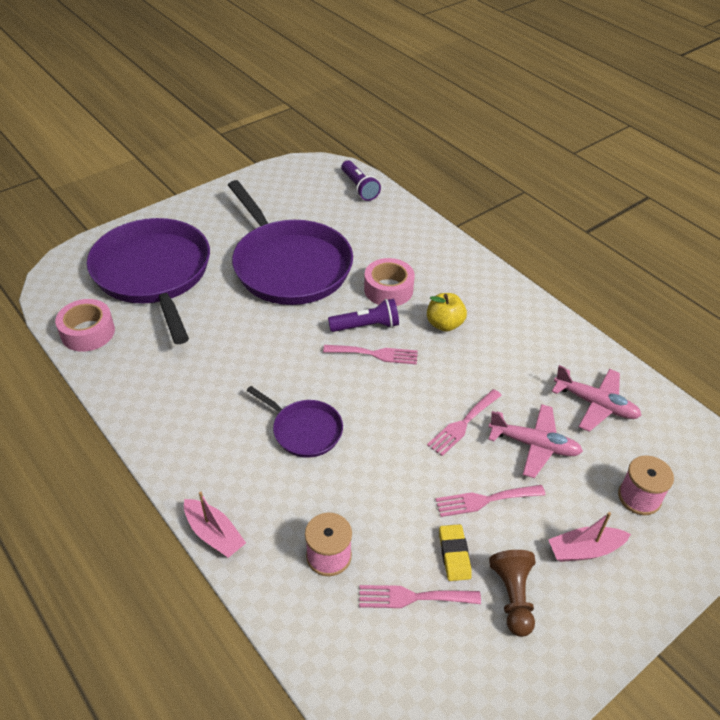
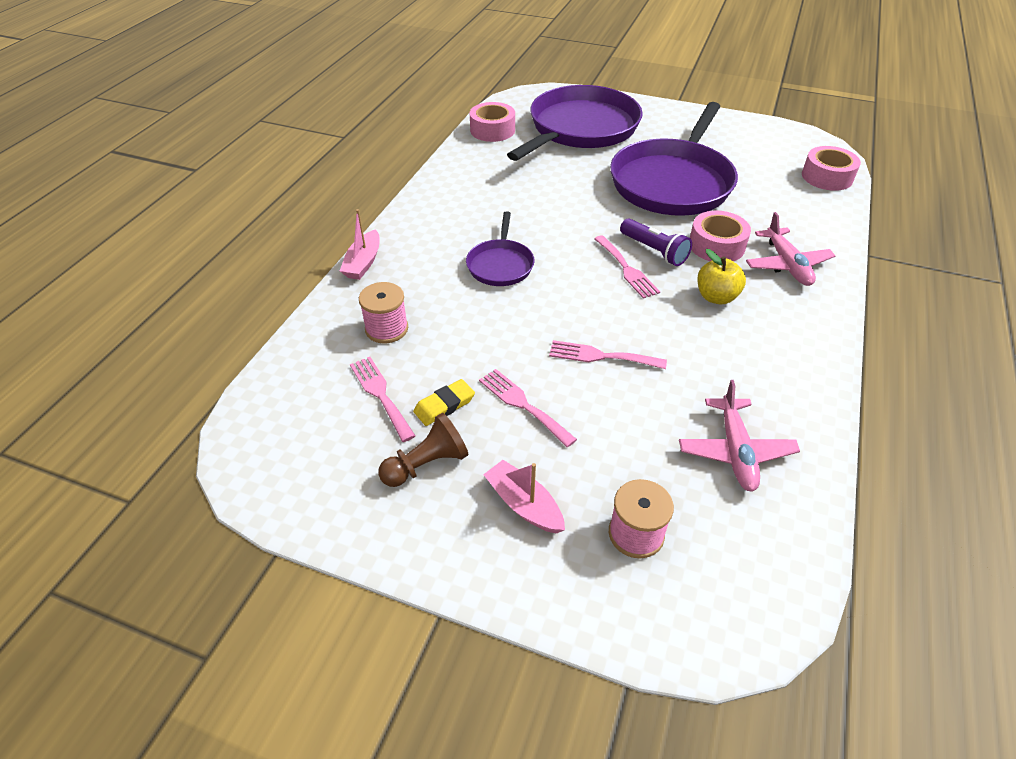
camera: 60 degrees right, 0 degrees up
(359, 188) = (827, 177): purple flashlight -> pink tape
(534, 445) = (625, 418): pink plane -> pink plane (787, 265)

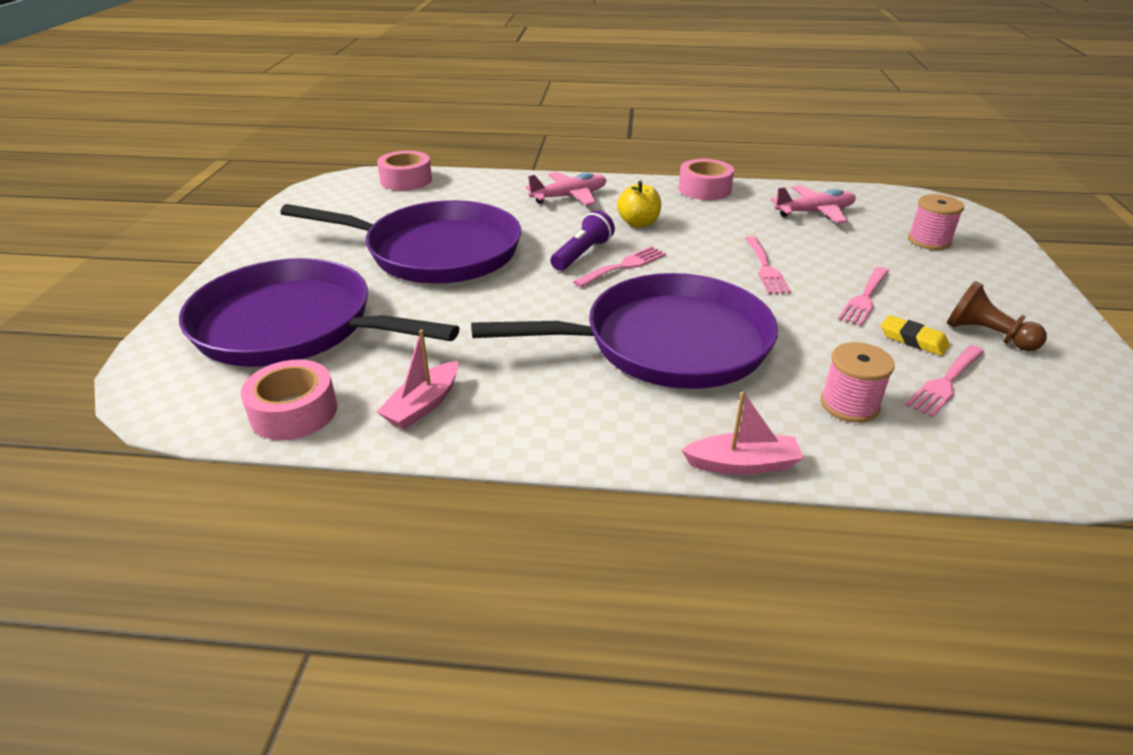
camera: 105 degrees left, 10 degrees down
(500, 265) = (667, 343): purple pan -> purple pan, size x2.08
(524, 504) = (963, 284): pink boat -> pink boat (423, 405)
(716, 245) = (555, 225): pink tape -> pink tape (704, 189)

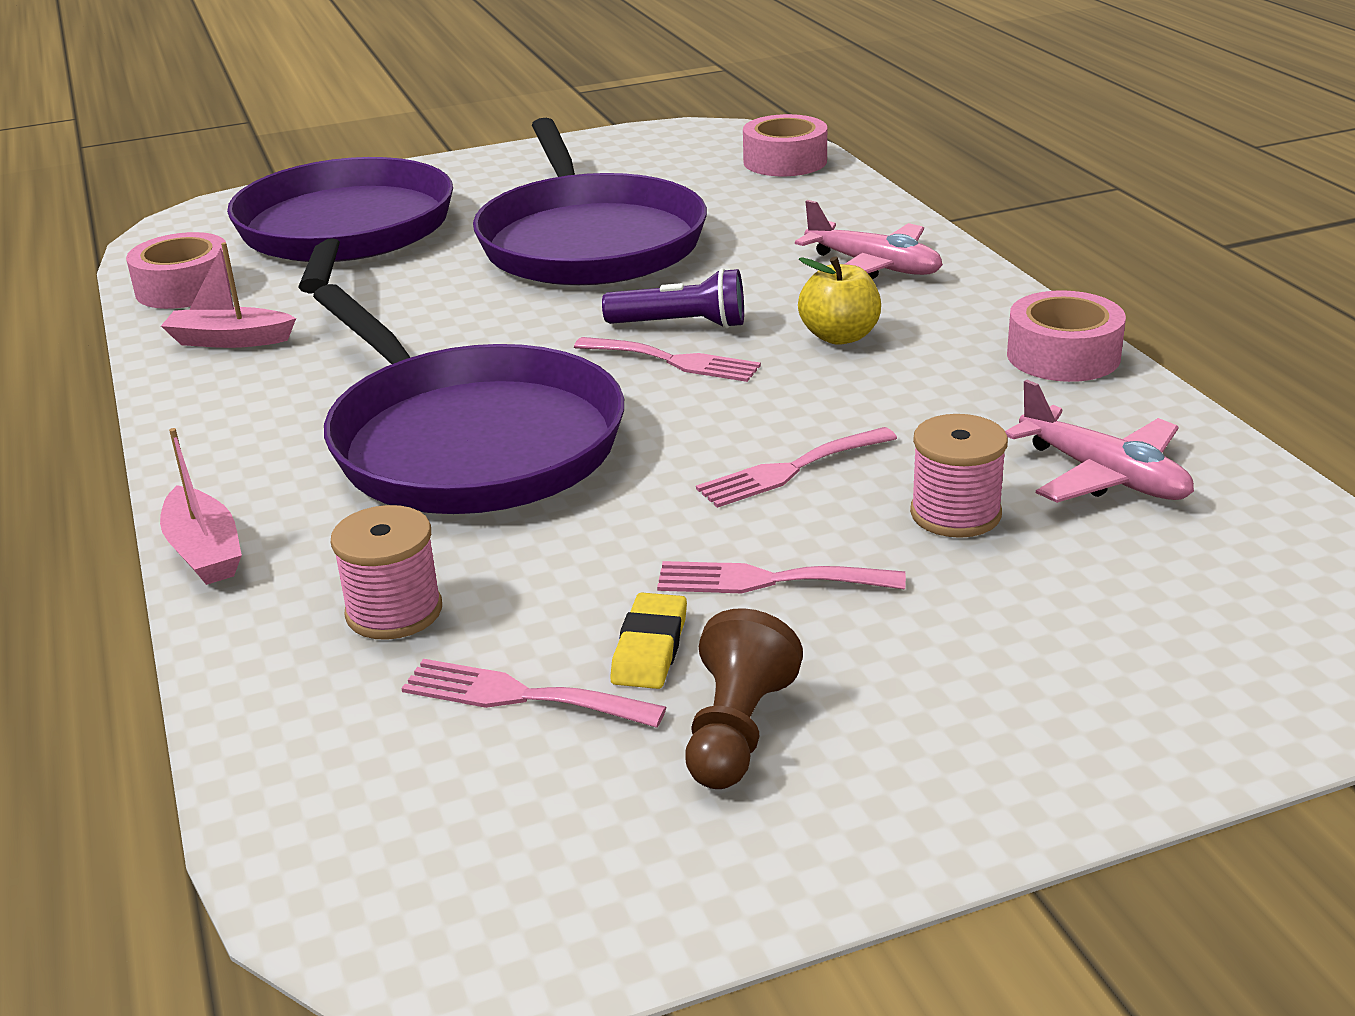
camera: 65 degrees right, 5 degrees down
(929, 241) = (1128, 624): pink spool -> pink spool (955, 514)

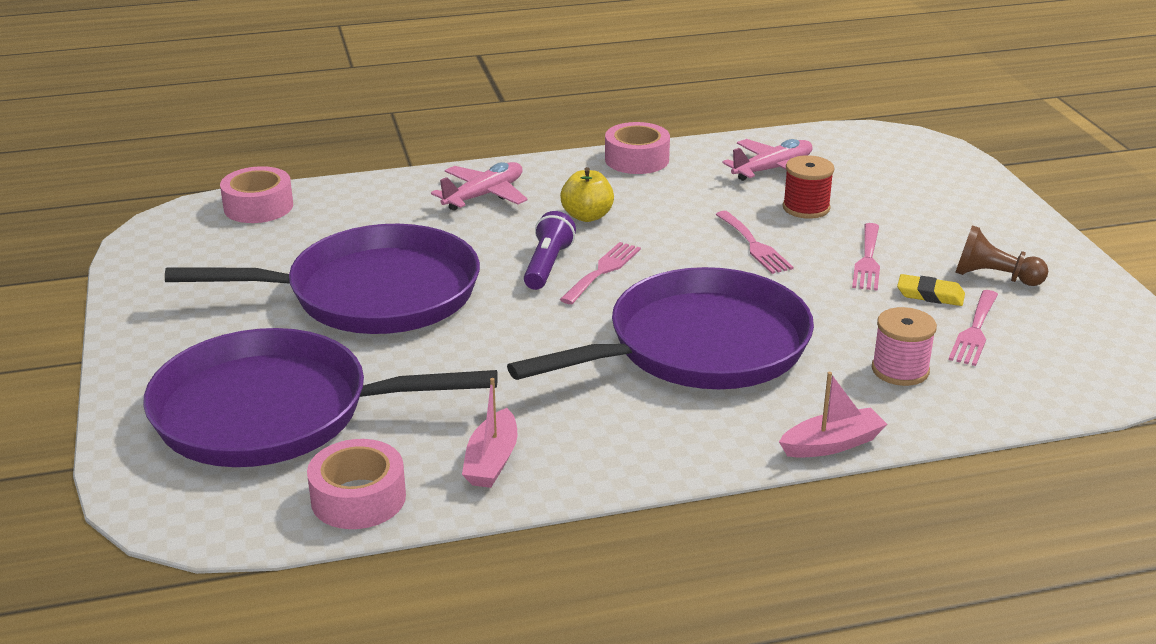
camera: 85 degrees left, 0 degrees up
(955, 514) = (806, 208): pink spool -> red spool

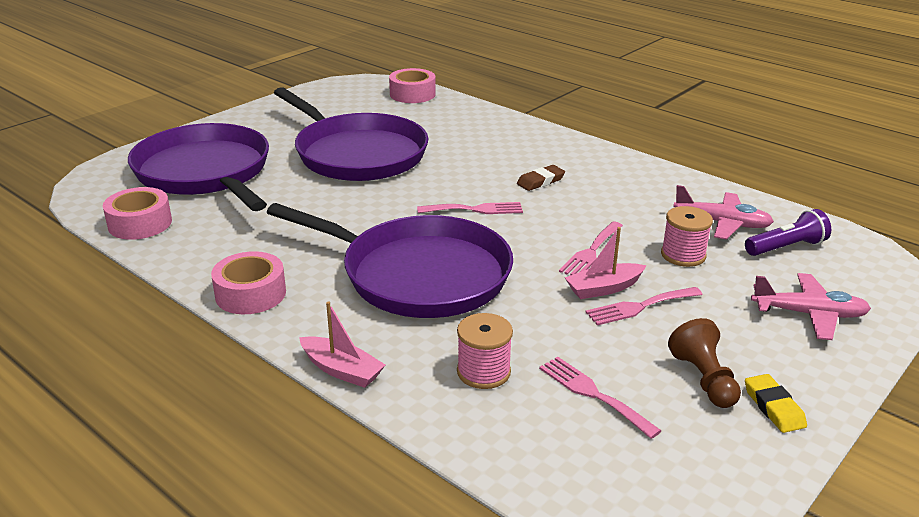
camera: 55 degrees right, 0 degrees up
(484, 195) = (517, 143): pink plane -> pink plane (809, 314)
(492, 461) = (209, 249): pink boat -> pink boat (604, 288)
(547, 265) = (457, 190): purple flashlight -> purple flashlight (786, 247)
(587, 216) = (540, 181): yellow apple -> brown eraser
(637, 159) = (647, 171): pink tape -> pink tape (250, 294)
(806, 208) = (683, 255): red spool -> pink spool
(930, 295) = (624, 353): yellow eraser -> yellow eraser (773, 407)
(975, 331) = (593, 394): pink fork -> pink fork turned 60 degrees clockwise

